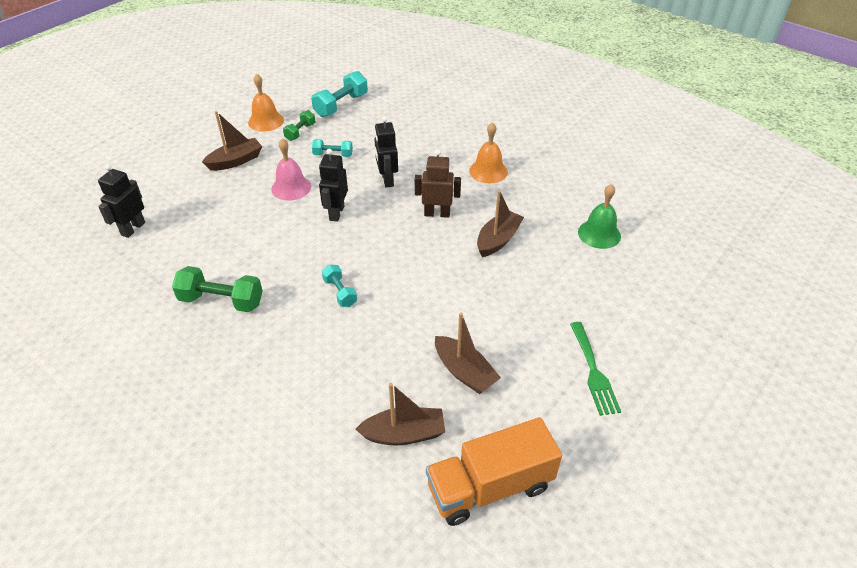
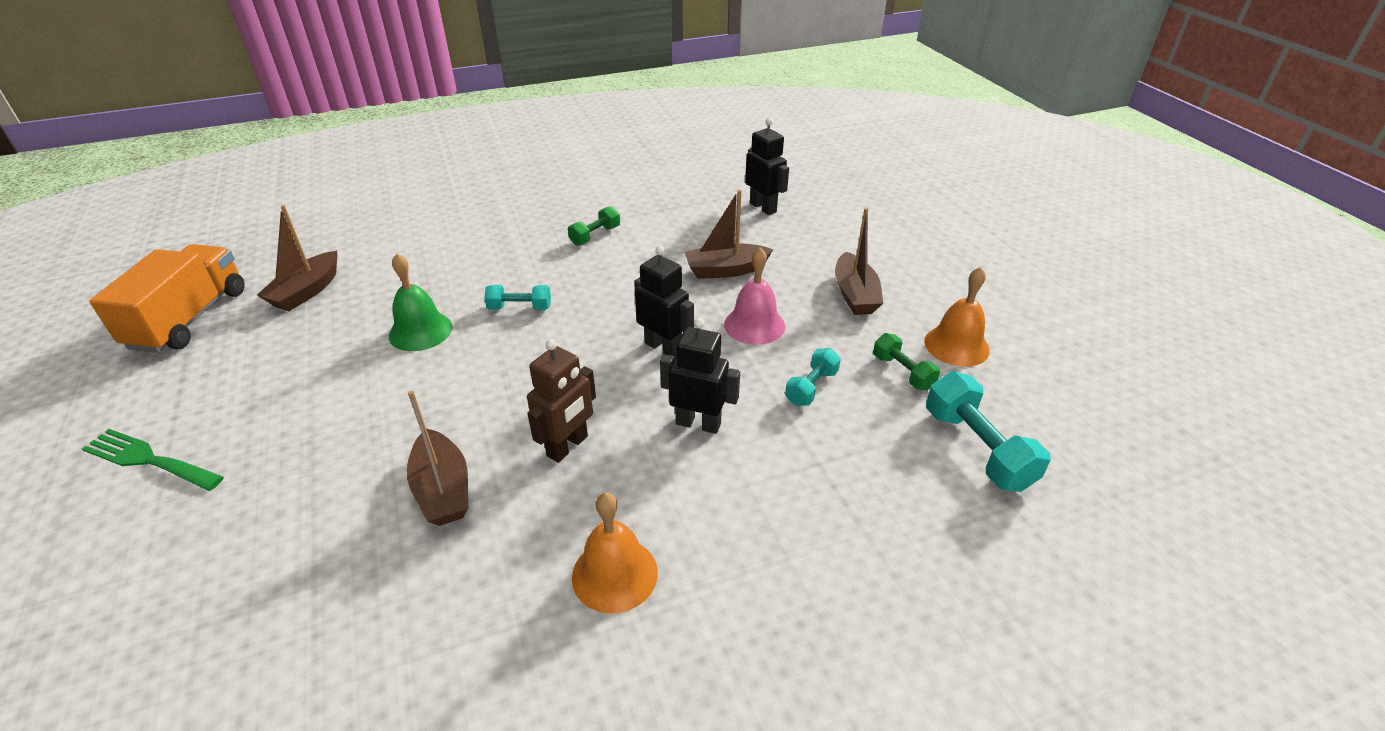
camera: 120 degrees right, 5 degrees down
(221, 301) = (595, 236): green dumbbell -> green dumbbell, size x0.59
(464, 372) = (305, 354): brown boat -> brown boat (725, 270)
(599, 234) = (297, 649): green bell -> green bell (420, 331)

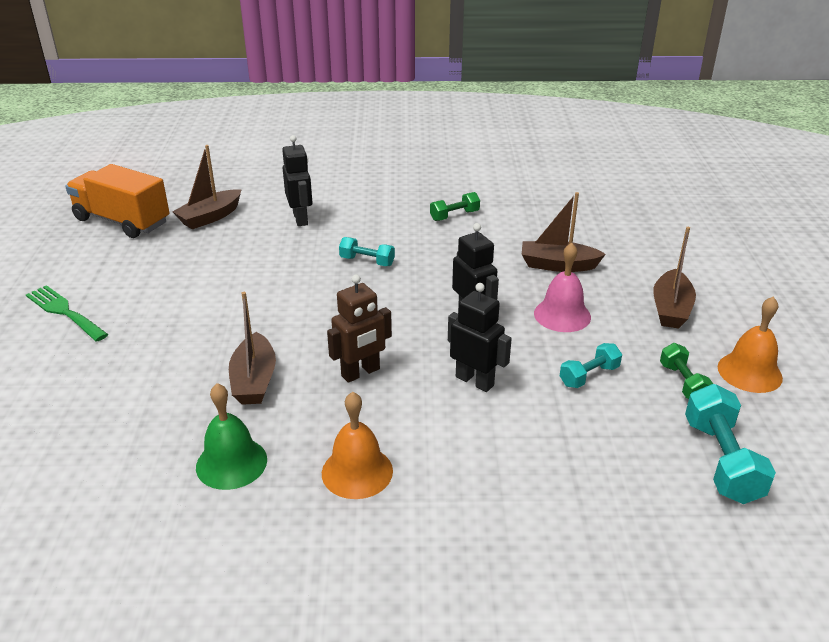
camera: 20 degrees right, 5 degrees down
(190, 318) = (122, 221): orange truck -> orange truck turned 90 degrees counterclockwise
(420, 331) = (282, 263): green bell -> green bell (231, 463)
(763, 207) = (619, 218): black robot -> black robot (301, 219)

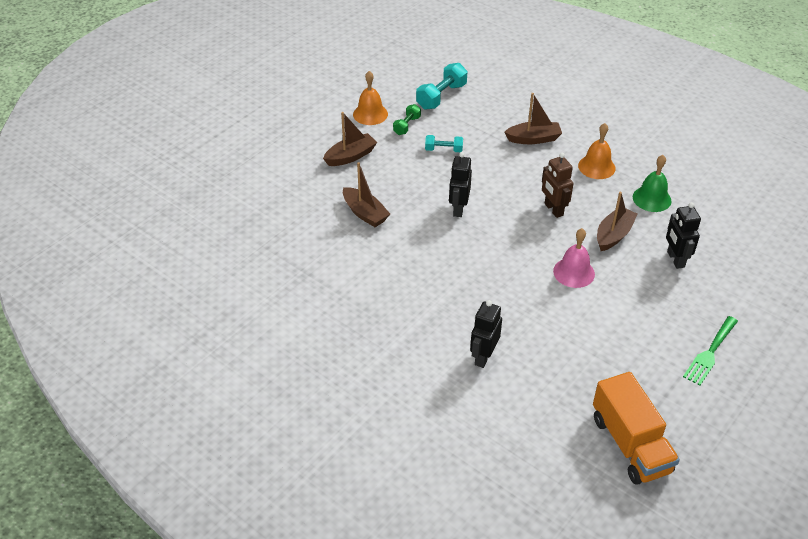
camera: 140 degrees left, 10 degrees up
(64, 312) = (710, 353): green fork -> green fork turned 45 degrees clockwise
(210, 217) = (553, 404): brown boat -> brown boat (533, 139)
(361, 373) = (553, 209): brown robot -> brown robot turned 120 degrees counterclockwise
(367, 261) = (476, 284): turquoise dumbbell -> none
(454, 216) = (371, 291): green dumbbell -> none
(475, 381) = (500, 176): black robot -> black robot (675, 259)
(562, 315) = (410, 183): pink bell -> pink bell (574, 272)

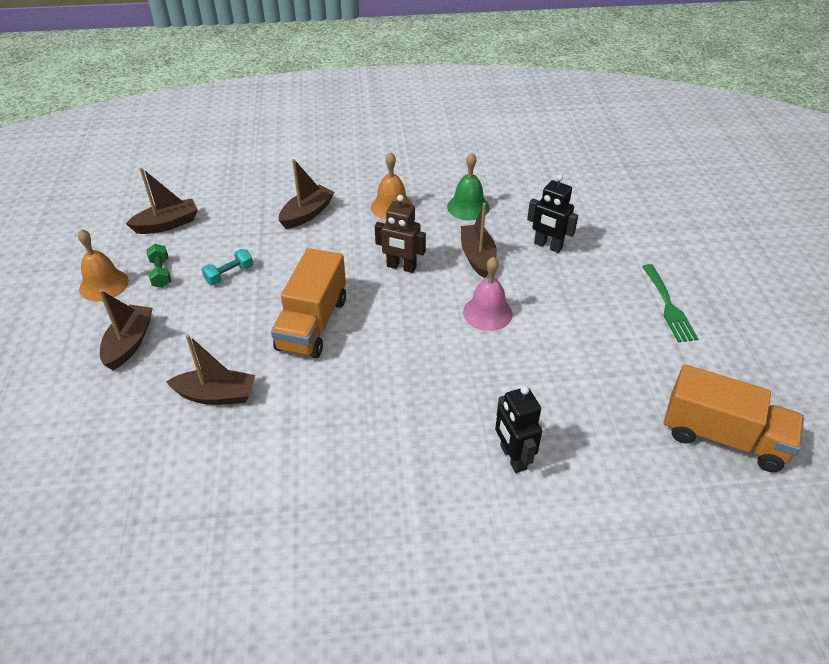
camera: 45 degrees left, 0 degrees up
(441, 96) = (167, 224): turquoise dumbbell -> brown boat
(458, 209) = (312, 324): black robot -> orange truck

